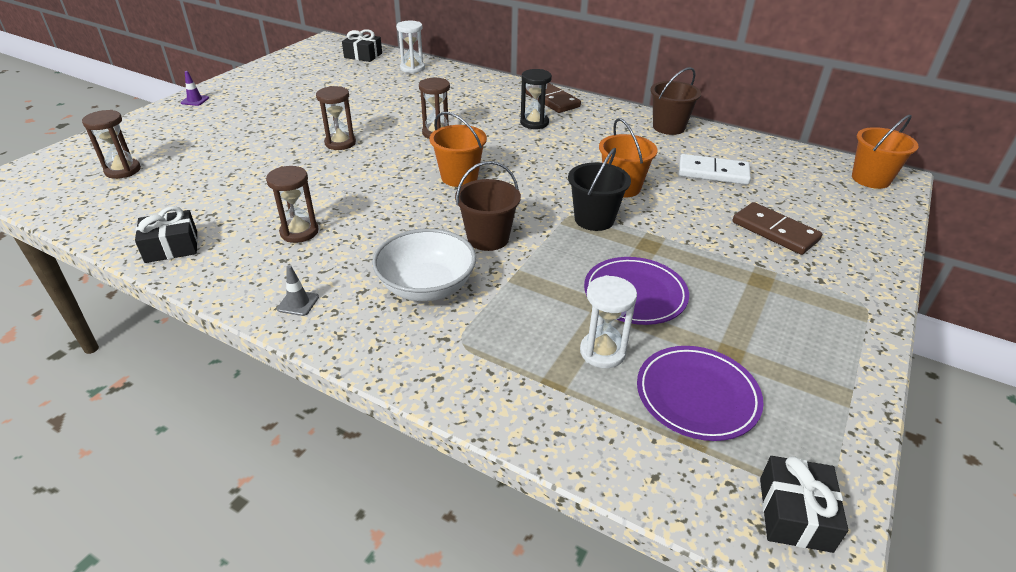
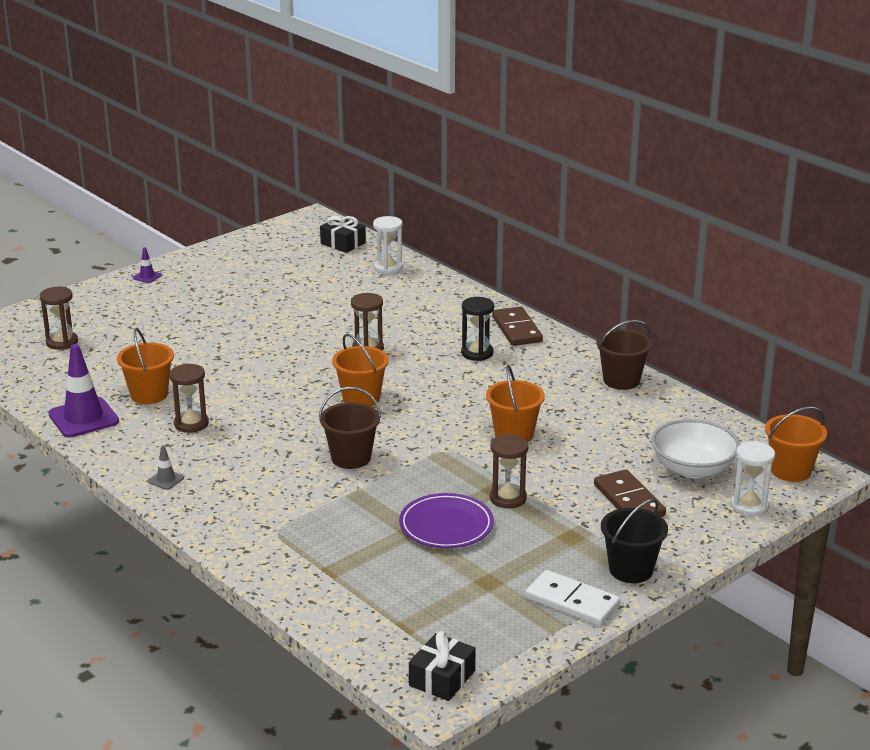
camera: 20 degrees right, 10 degrees down
(171, 247) = (83, 418): black gift -> purple traffic cone
(239, 208) = (149, 394): none -> orange bucket
(340, 143) = (267, 345): brown hourglass -> brown hourglass (508, 498)
(426, 286) = (274, 486): white bowl -> white bowl (693, 468)
(594, 219) = (461, 459): black bucket -> black bucket (631, 570)
(602, 352) = (384, 560): white hourglass -> white hourglass (749, 506)
(697, 396) = (435, 602): purple plate -> none
(713, 173) = (622, 436): white domino -> white domino (572, 602)

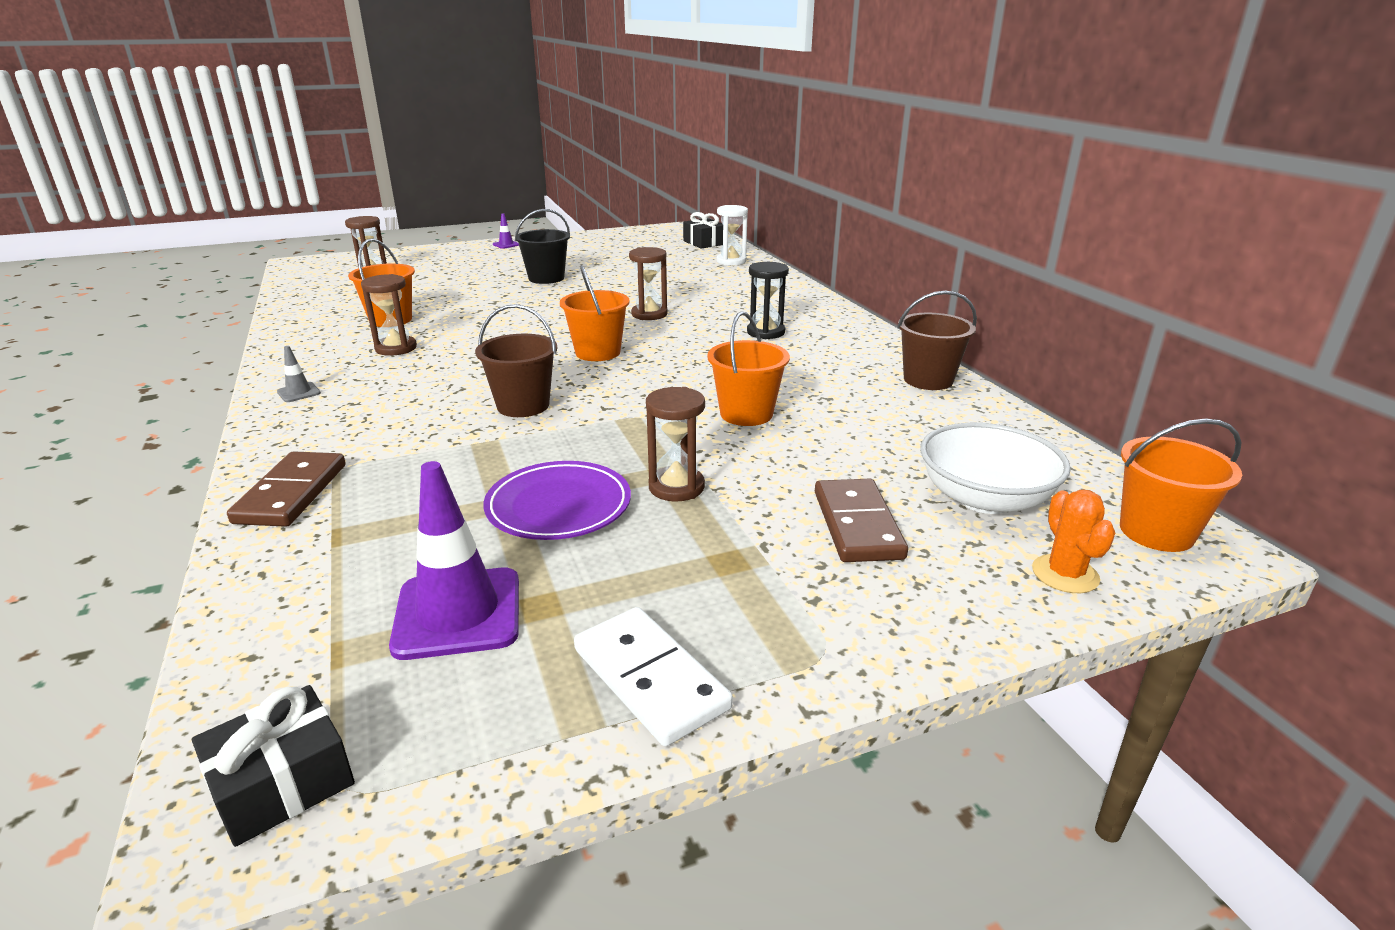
camera: 20 degrees right, 0 degrees up
(83, 418) = (304, 329): purple traffic cone -> purple traffic cone (458, 613)
(516, 329) = (827, 319): brown domino -> brown domino (291, 493)
(631, 570) = (795, 642): black bucket -> black bucket (546, 278)
(749, 506) = (1065, 574): white hourglass -> orange cactus

